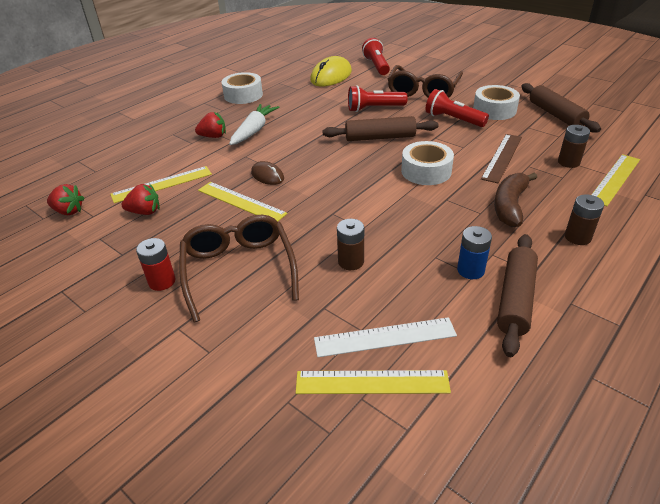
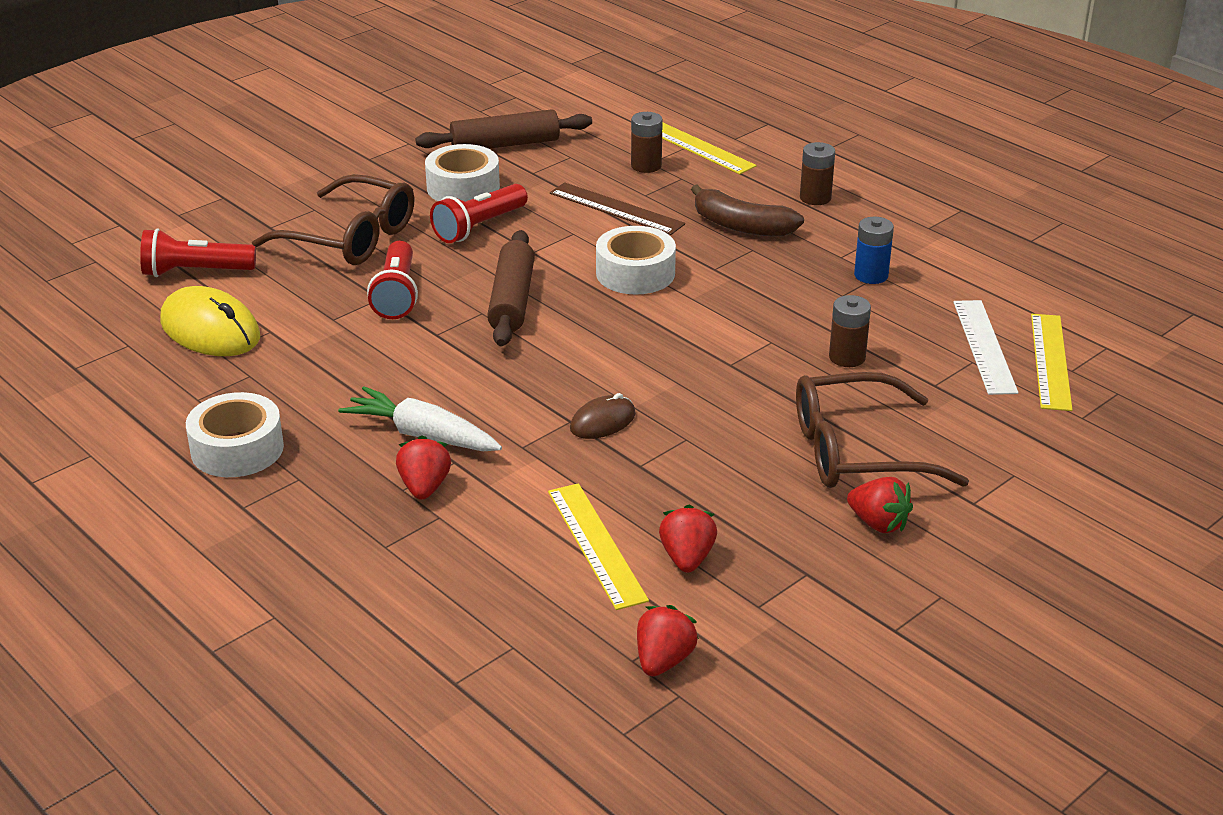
camera: 85 degrees left, 5 degrees down
(162, 281) = (878, 523): red battery -> red strawberry
(241, 202) = (679, 450): yellow ruler -> none
(515, 299) = (922, 257): brown rolling pin -> none

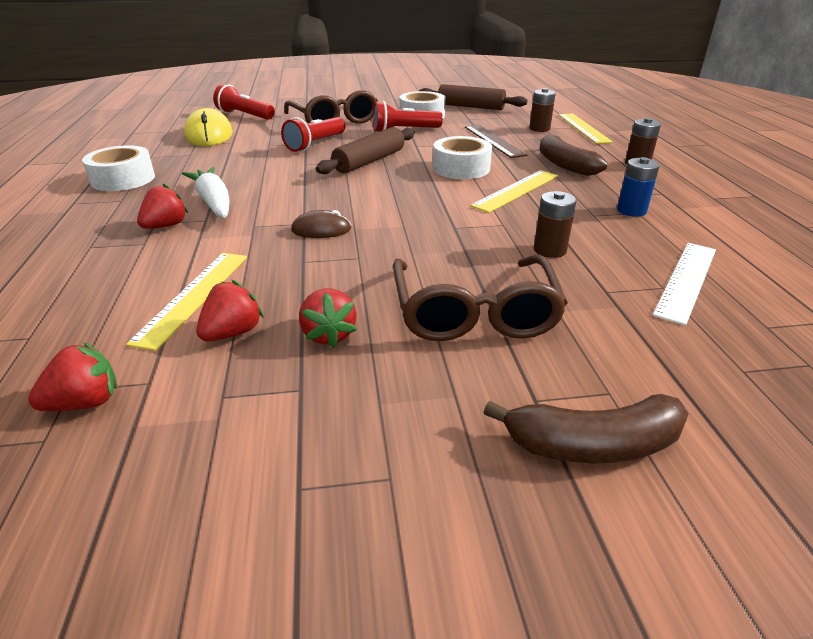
camera: 35 degrees right, 0 degrees up
(856, 451) = (474, 313): brown glasses -> brown glasses turned 120 degrees counterclockwise
(878, 523) = (419, 376): red strawberry -> red strawberry (328, 334)
(1036, 516) = (592, 444): none -> brown banana
(1050, 361) = (748, 312): yellow ruler -> yellow ruler (516, 190)

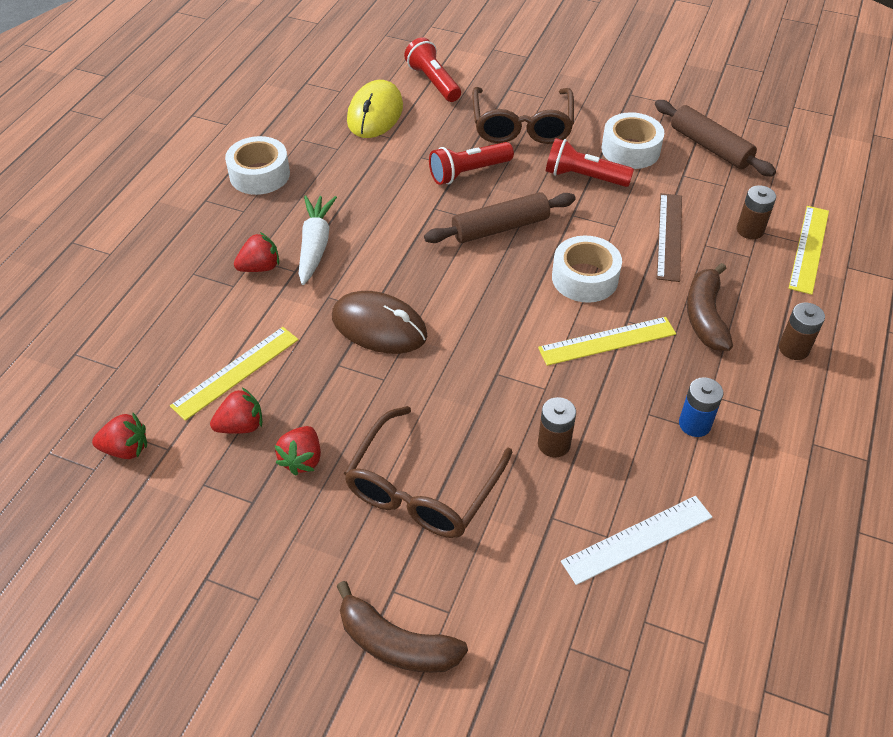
camera: 30 degrees right, 15 degrees up
(321, 229) = (379, 327): brown mouse -> brown mouse, size x1.78

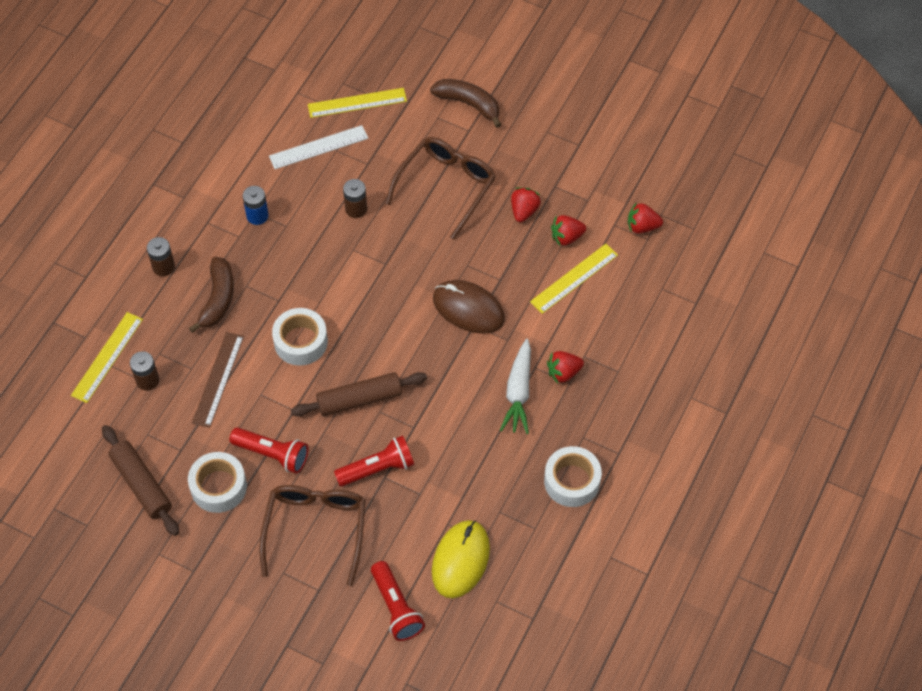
camera: 175 degrees left, 10 degrees up
(607, 341) = (298, 283): yellow ruler -> yellow ruler (357, 103)

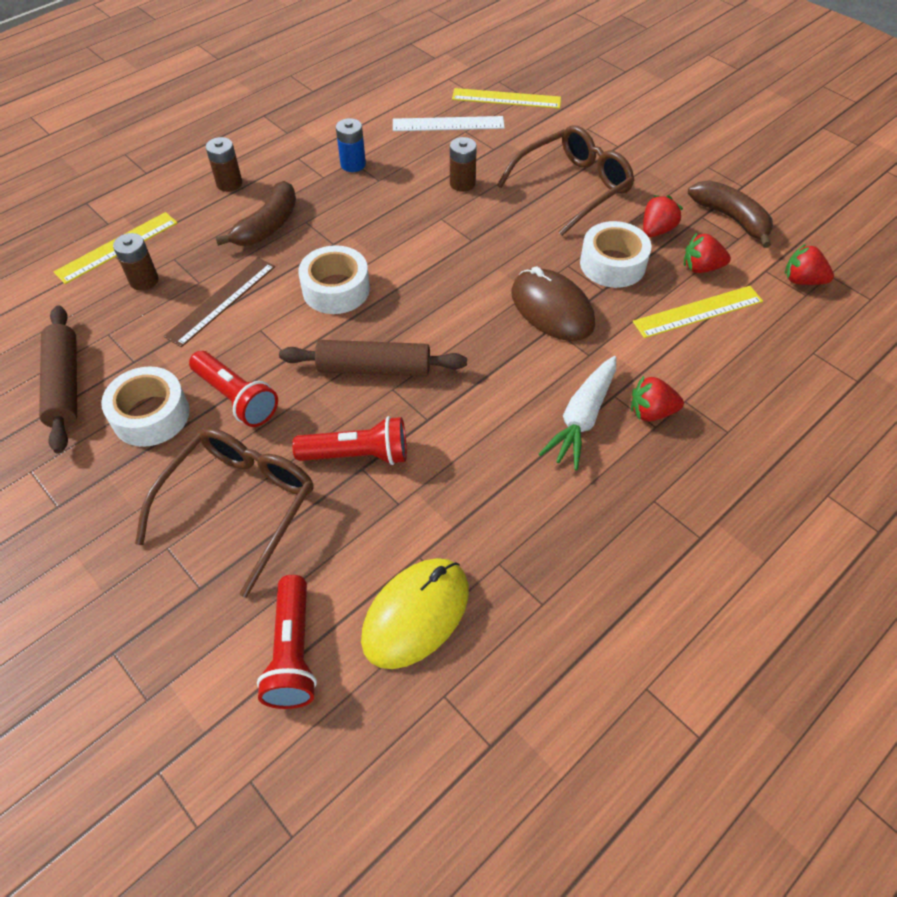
camera: 20 degrees right, 5 degrees down
(469, 104) = (626, 125): brown banana -> brown banana (731, 218)
(572, 481) = (619, 555): white tape -> white tape (612, 264)

